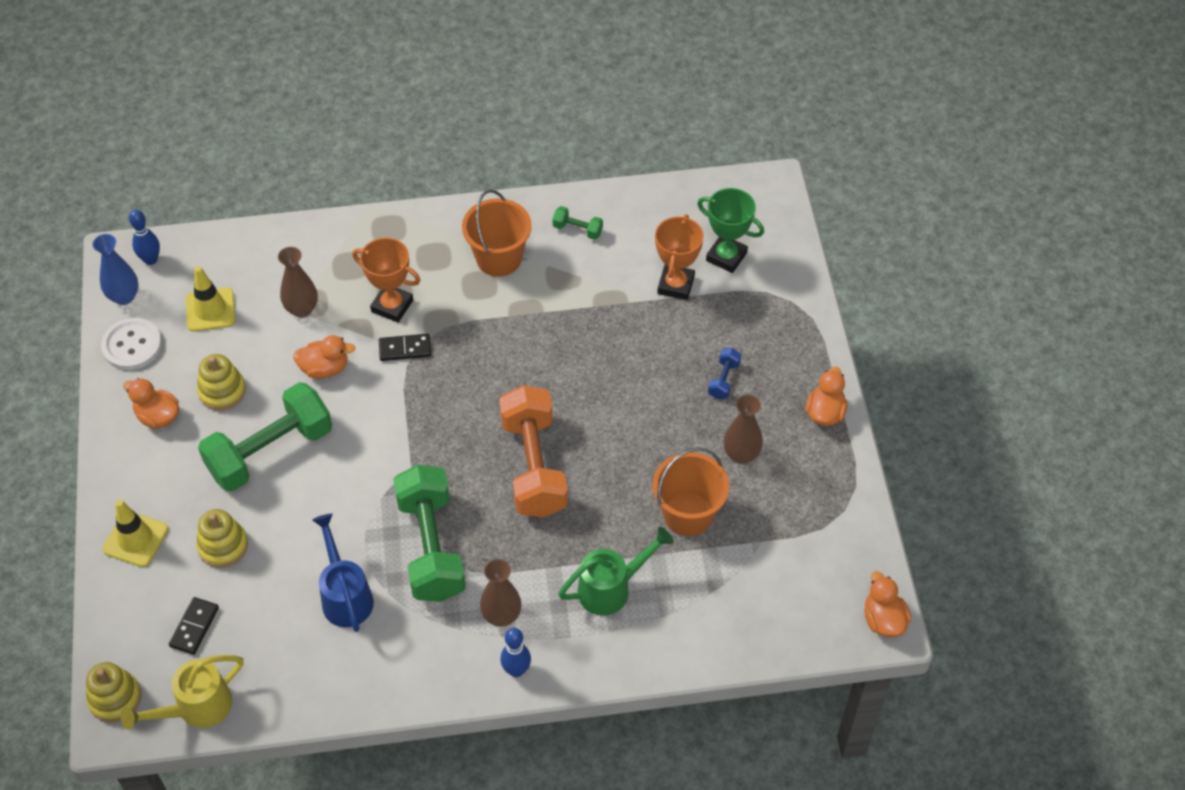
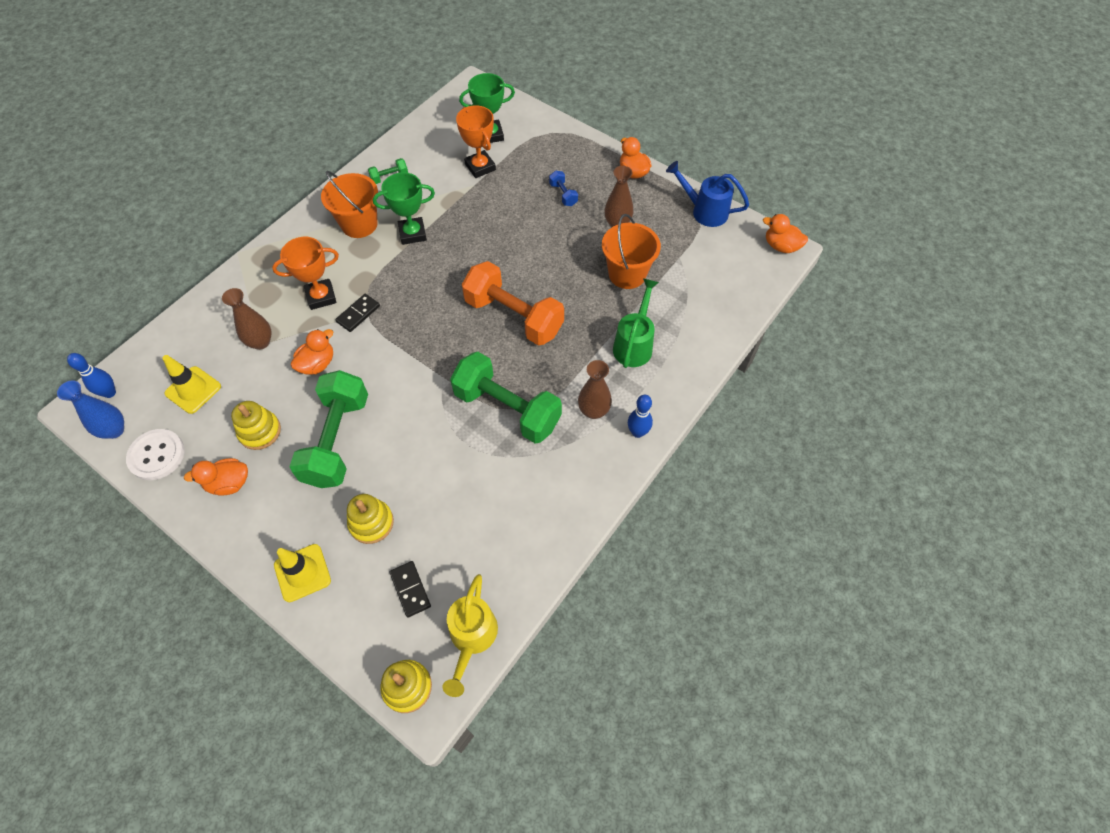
camera: 45 degrees left, 5 degrees up
(345, 596) = (488, 481): blue watering can -> blue watering can (704, 211)
(535, 306) = (412, 233): none -> green trophy

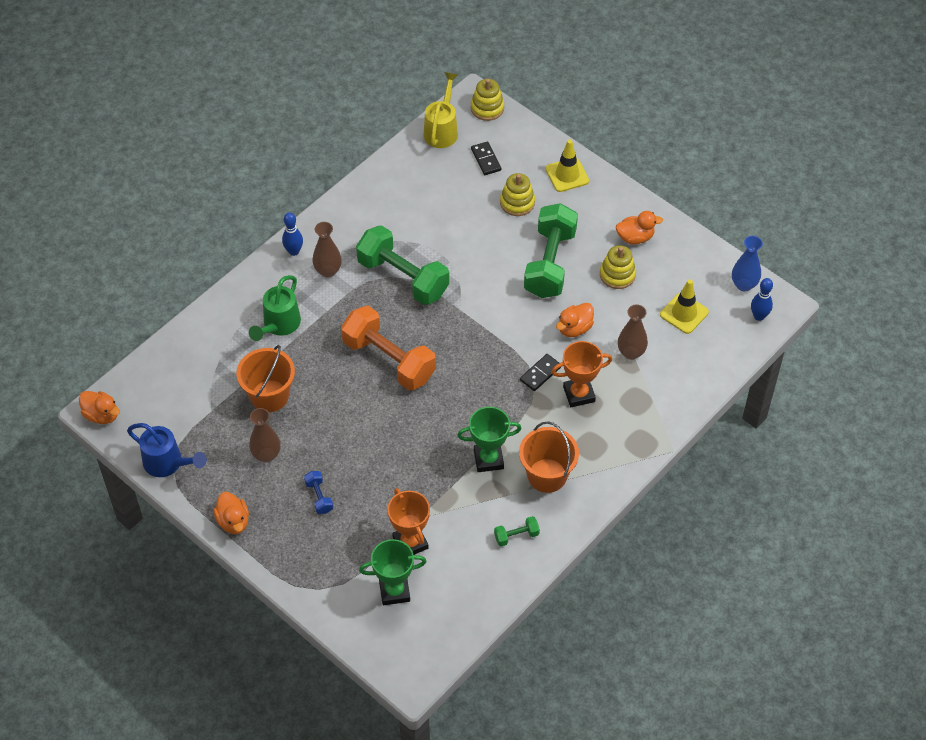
camera: 175 degrees left, 5 degrees down
(157, 455) = (701, 262): white button -> none

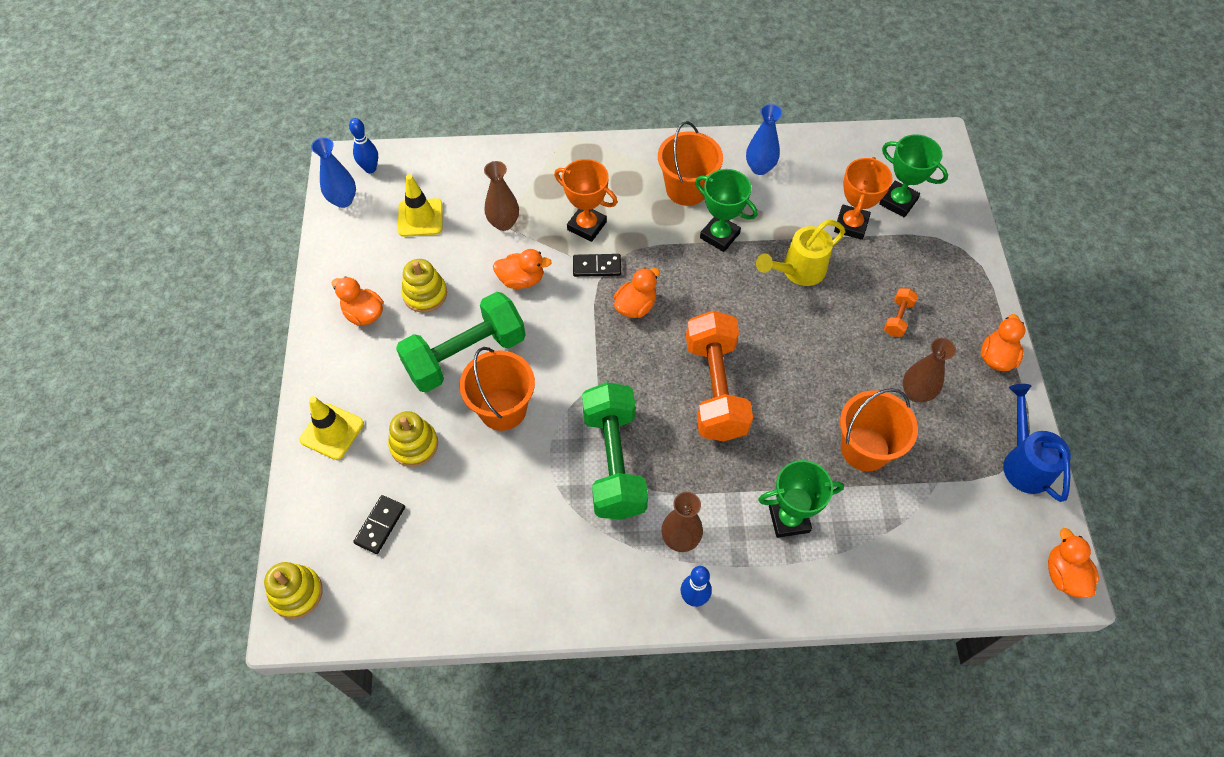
camera: 135 degrees left, 5 degrees up
(279, 325) = (789, 519): green watering can -> green trophy
(319, 497) = (897, 318): blue dumbbell -> orange dumbbell
(442, 130) = (375, 610): yellow watering can -> yellow watering can (798, 271)
(488, 369) = (635, 306): none -> orange duck
(494, 255) = (503, 409): none -> orange bucket
(516, 536) = (759, 168): green dumbbell -> blue vase

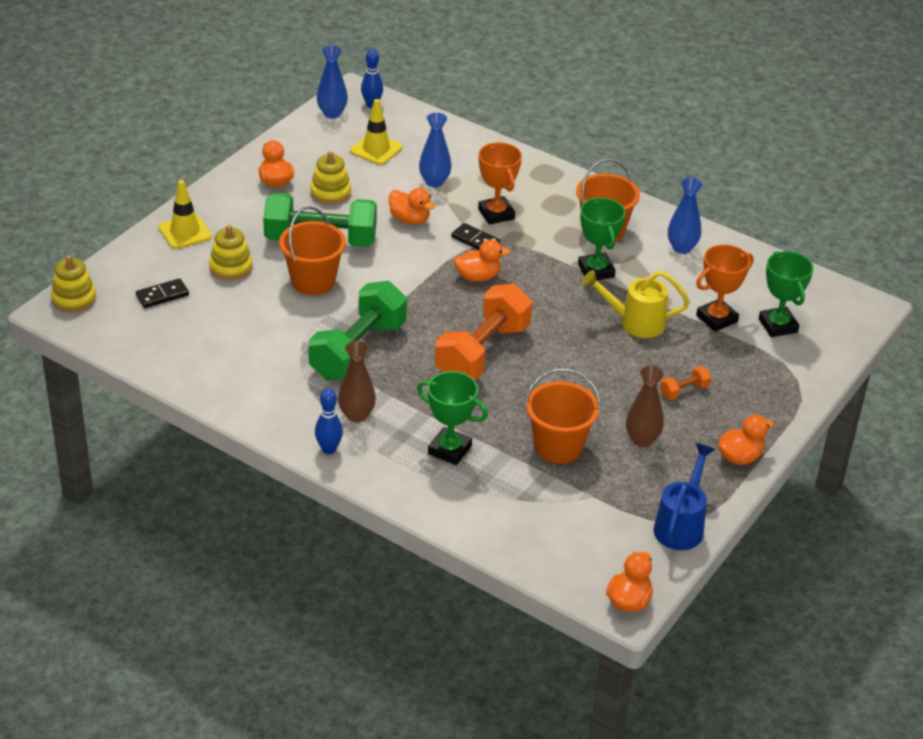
camera: 35 degrees right, 20 degrees down
(504, 223) = (434, 182): brown vase -> blue vase

